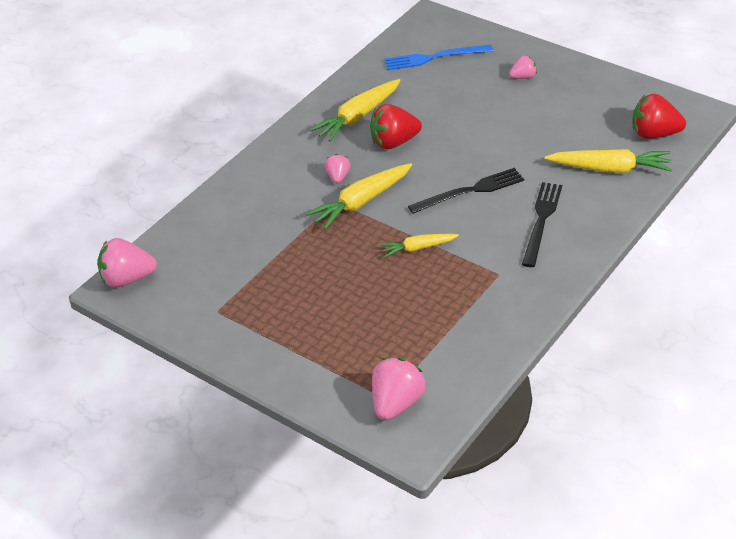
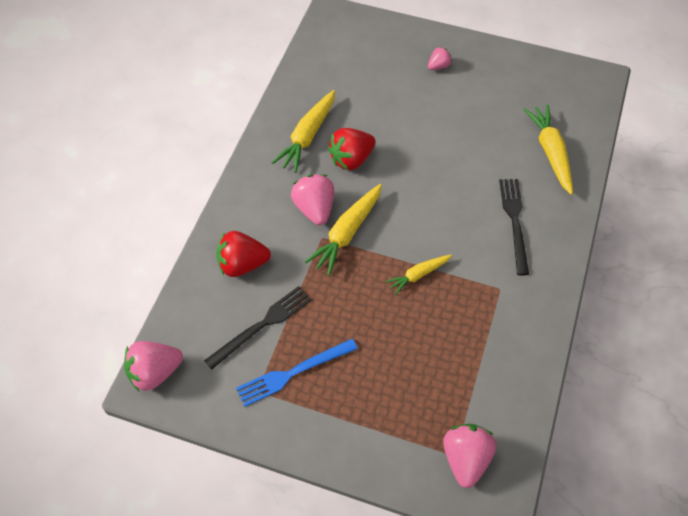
camera: 20 degrees left, 15 degrees up
(338, 177) = (314, 209): pink strawberry -> pink strawberry, size x1.78
(434, 58) = (352, 58): blue fork -> blue fork (293, 373)
(470, 191) = (440, 201): black fork -> black fork (262, 325)
(610, 169) = (550, 153): yellow carrot -> yellow carrot turned 90 degrees counterclockwise
(654, 134) = (573, 108): red strawberry -> red strawberry (242, 264)

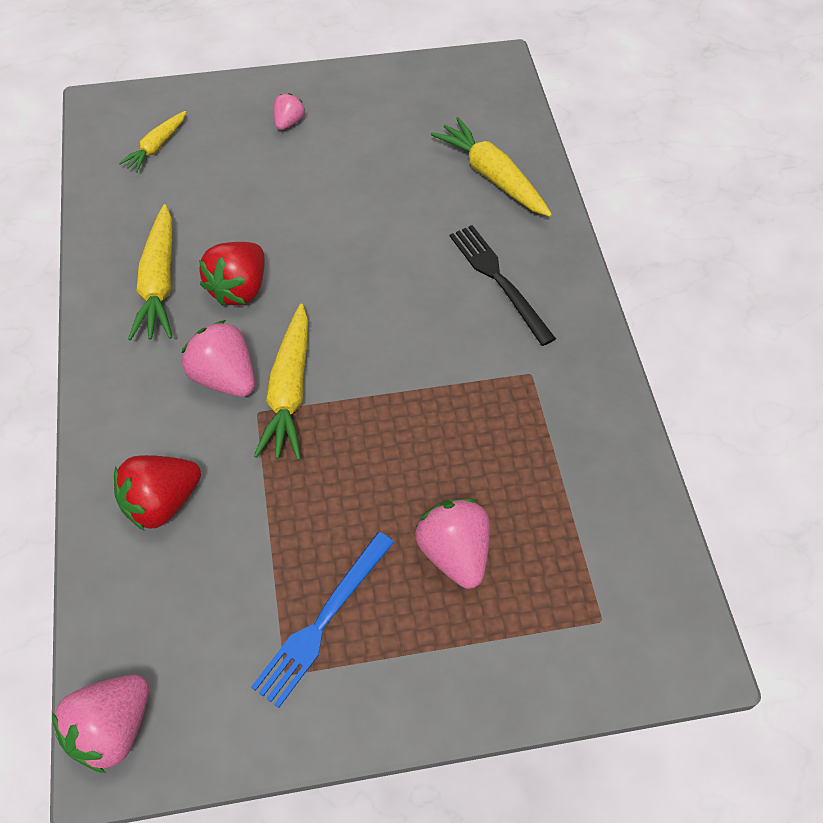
camera: 30 degrees left, 0 degrees up
(262, 325) = (239, 576): black fork -> none
(418, 275) = (417, 403): yellow carrot -> yellow carrot (157, 147)
(466, 459) = (618, 618): pink strawberry -> pink strawberry (454, 552)

